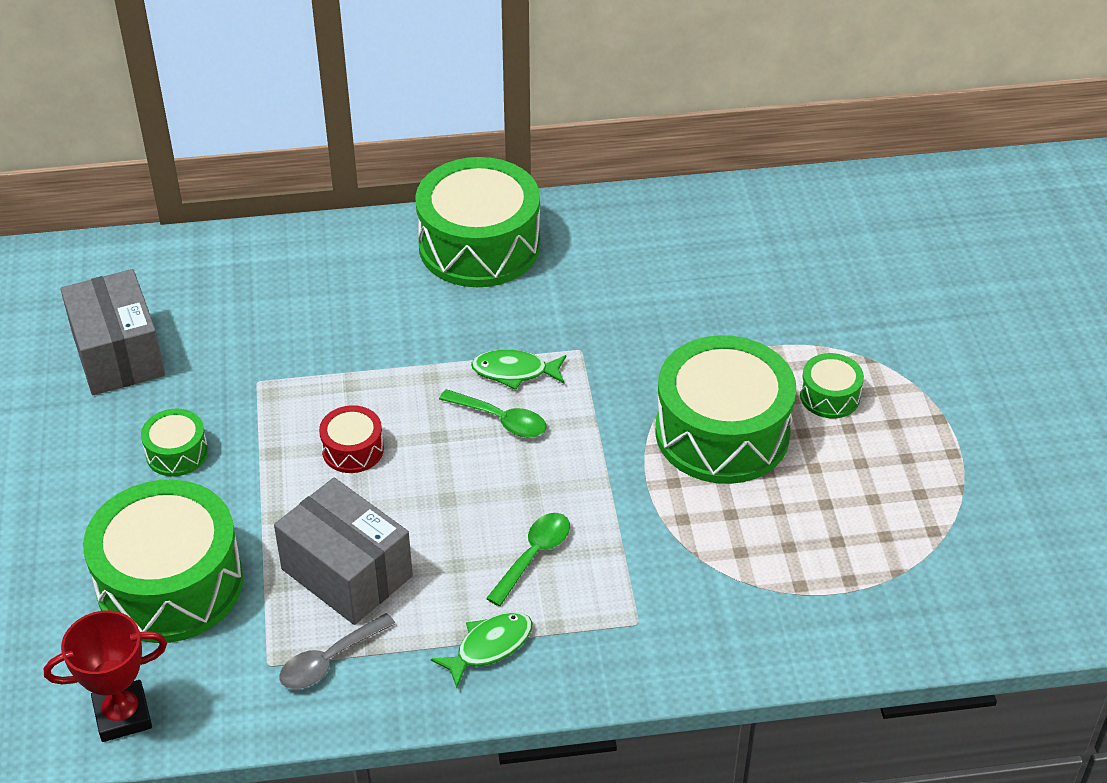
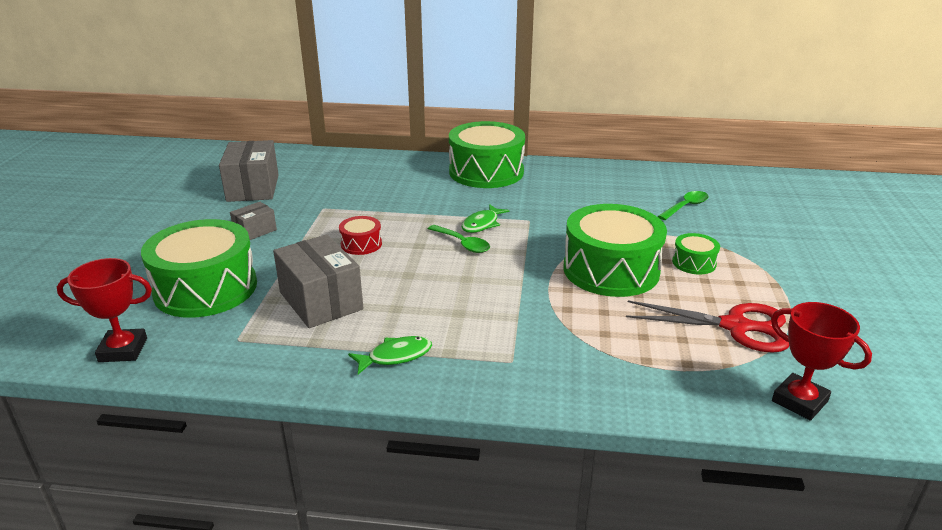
camera: 15 degrees right, 15 degrees down
(177, 453) = (255, 231): green drum -> grey box
(329, 660) = (280, 344): grey spoon -> none
(514, 372) = (482, 224): green fish -> green fish turned 75 degrees counterclockwise
(534, 555) = (452, 312): green spoon -> green spoon (686, 206)
(898, 505) = (735, 326): none -> red scissors
(984, 610) = (799, 401): none -> red trophy

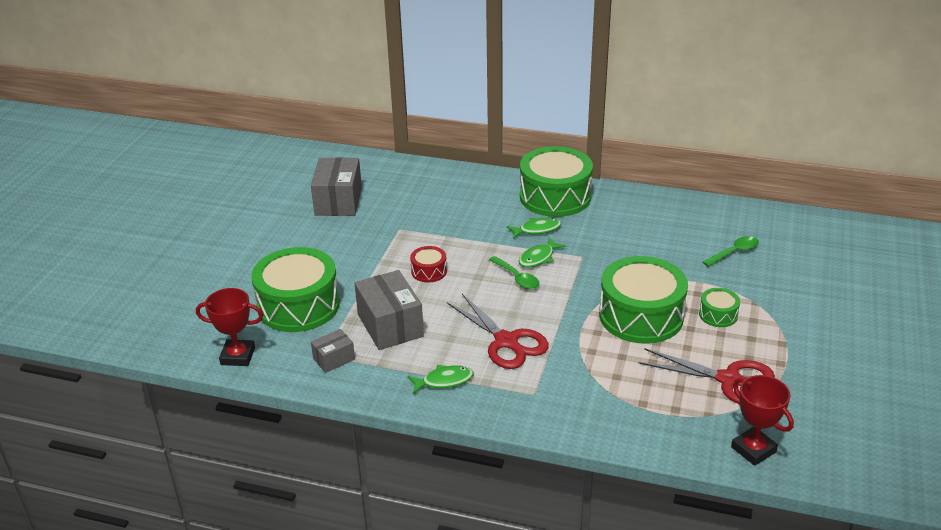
camera: 10 degrees right, 5 degrees up
(255, 231) = (339, 250): grey box -> grey box (334, 359)
(464, 307) = (506, 341): none -> red scissors
(474, 200) = (537, 230): none -> green fish

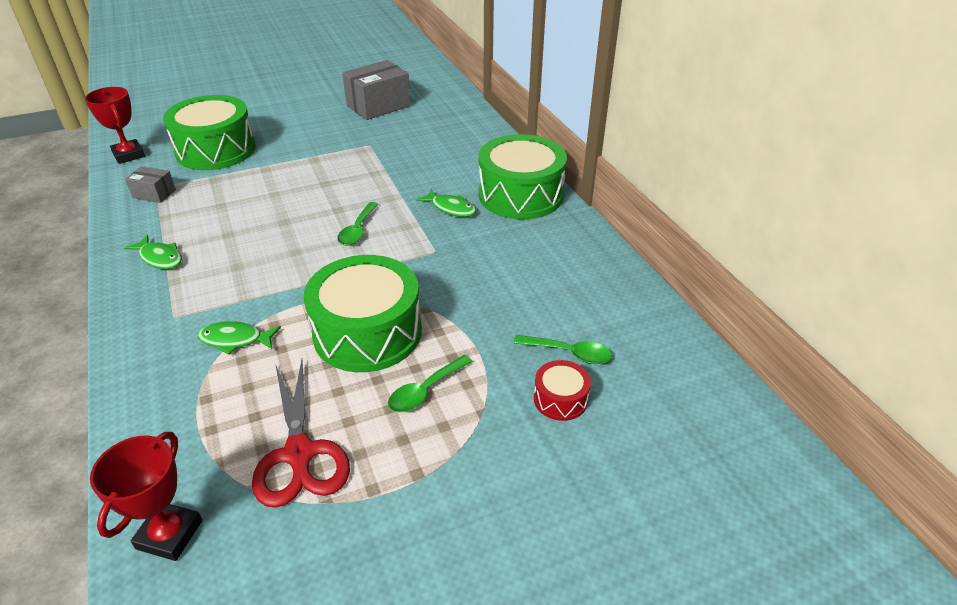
camera: 50 degrees right, 5 degrees up
(390, 325) = (223, 198): grey box -> none
(429, 271) = (321, 183): red drum -> red drum (560, 399)
(506, 341) = (248, 266): red scissors -> none
(538, 258) = (404, 228): green fish -> green fish (235, 340)
(718, 315) = (425, 391): green drum -> green spoon

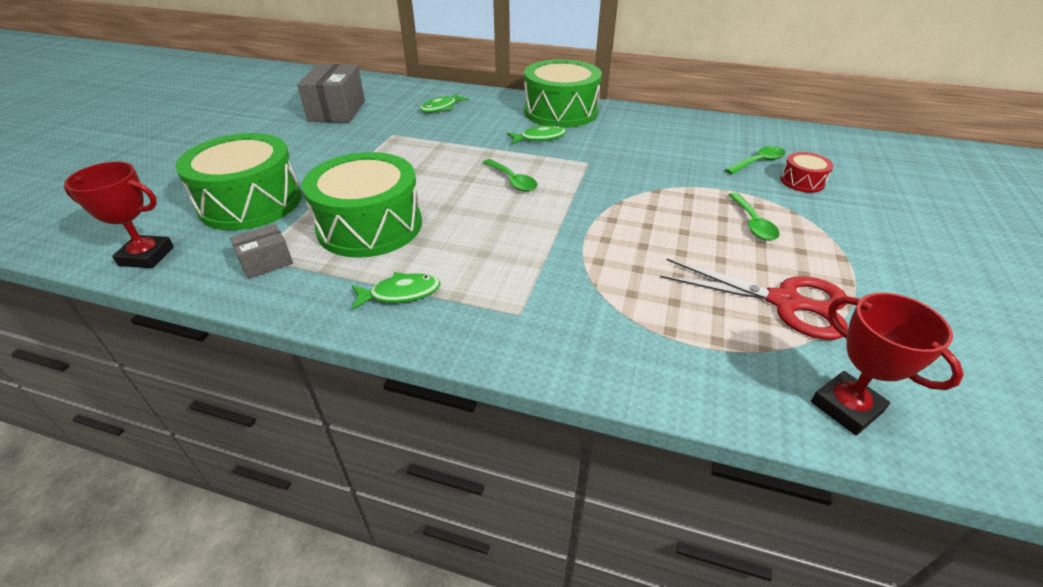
camera: 50 degrees left, 0 degrees up
(235, 340) = (598, 288): green fish -> green fish (441, 108)
(367, 332) = (658, 222): green drum -> green drum (370, 226)

